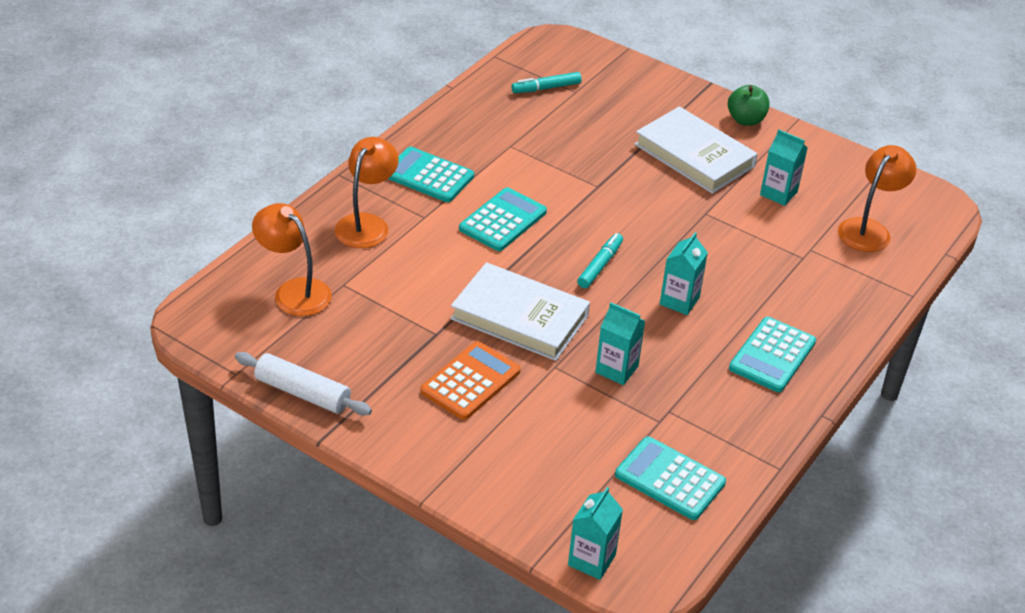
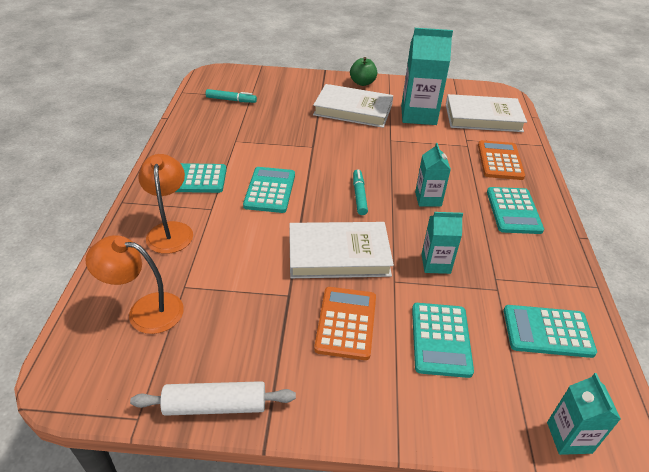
camera: 30 degrees left, 0 degrees up
(546, 88) = (231, 100): turquoise marker -> turquoise marker turned 120 degrees counterclockwise
(550, 436) = (440, 339): none -> turquoise calculator
(778, 193) = (418, 115): turquoise carton -> turquoise carton, size x1.79
(825, 293) = (500, 161): none -> orange calculator
(869, 229) = (483, 118): orange lamp -> white book

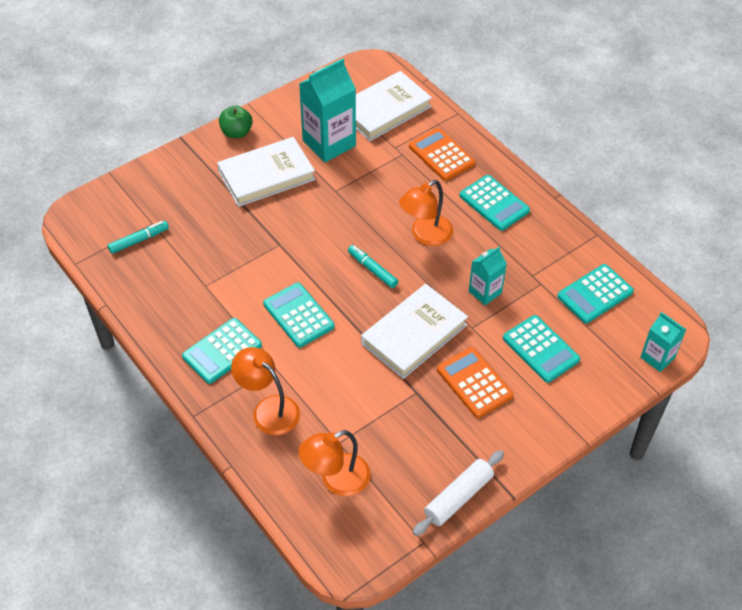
camera: 40 degrees left, 10 degrees up
(428, 199) = (425, 235): turquoise carton -> orange lamp

